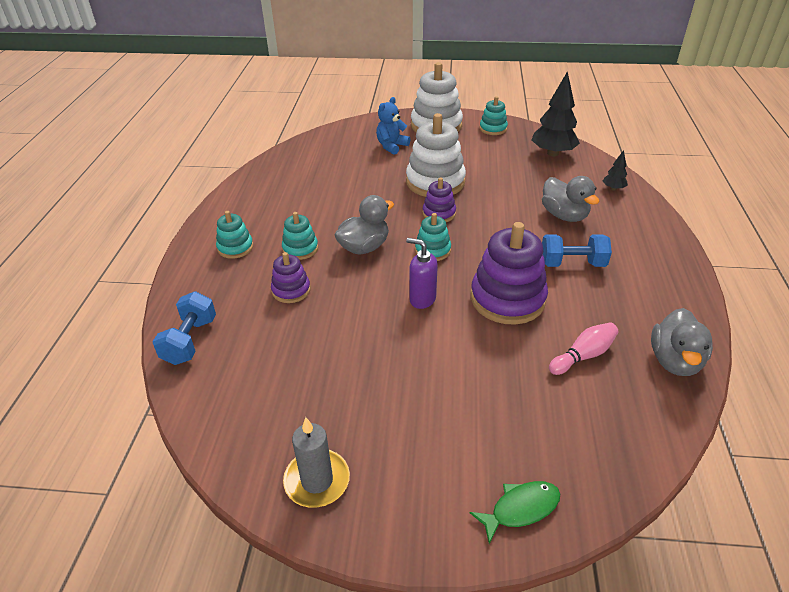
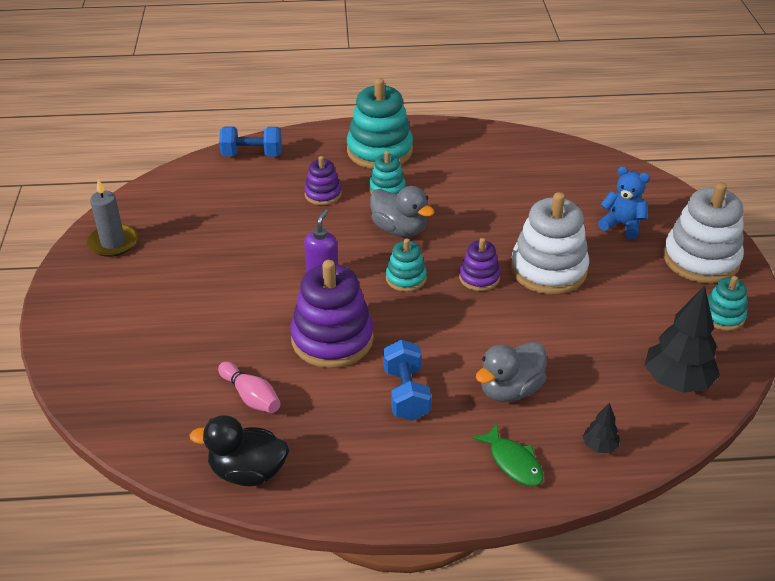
camera: 80 degrees right, 0 degrees up
(235, 247) = (379, 151): turquoise stacking toy -> turquoise stacking toy, size x1.89
(520, 509) = (78, 351): green fish -> green fish (513, 462)
(674, 361) = (248, 472): grey duck -> black duck

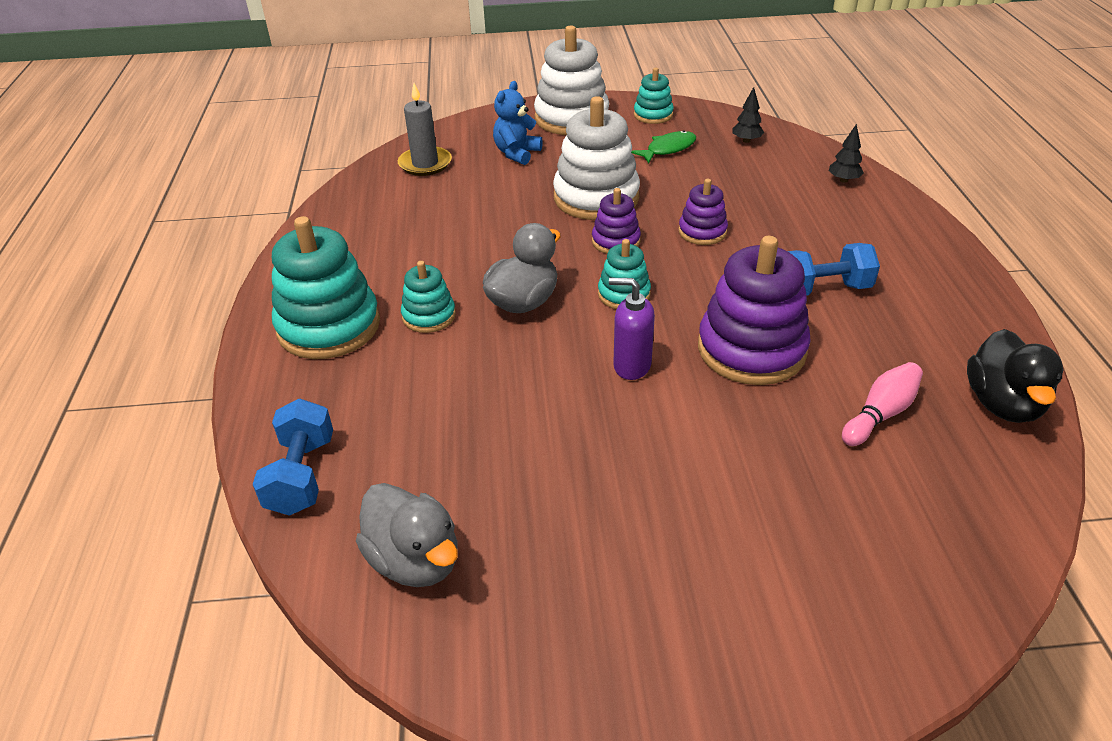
camera: 90 degrees left, 0 degrees up
(113, 243) = (563, 654): grey candle -> grey candle (425, 164)
(323, 194) = (434, 378): purple stacking toy -> purple stacking toy (702, 232)
(510, 389) = (790, 224): grey duck -> grey duck (415, 560)
(513, 462) = (886, 224): green fish -> green fish (668, 149)
(677, 381) = (746, 141): black tree -> black tree, size x0.48

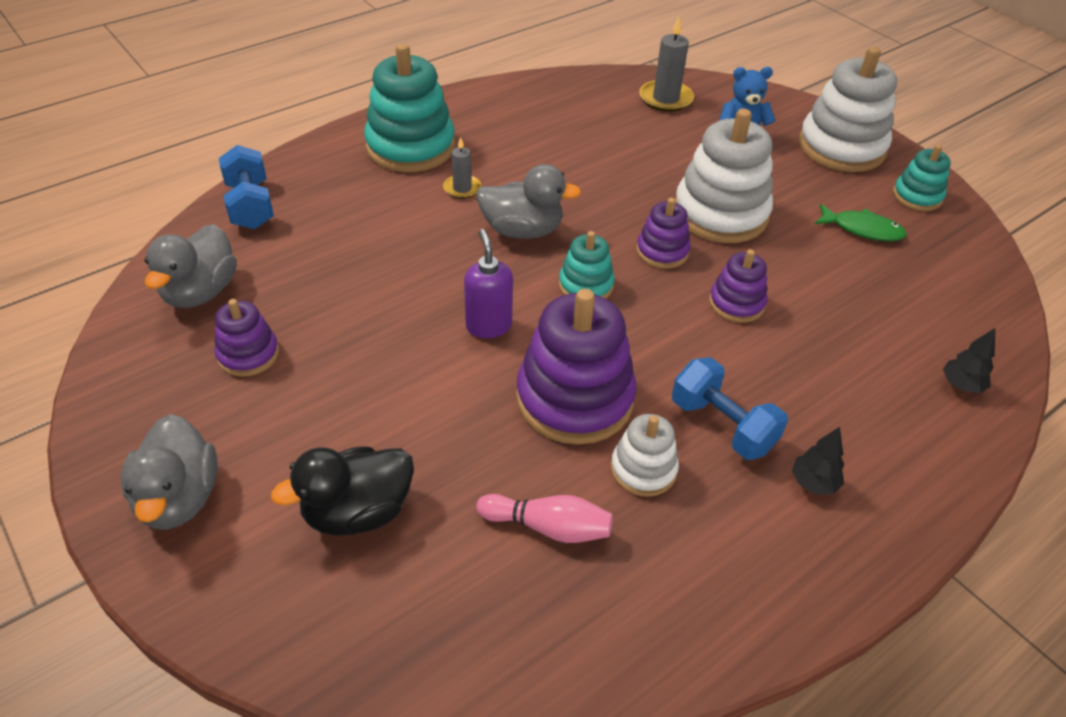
camera: 55 degrees right, 5 degrees up
(301, 475) = (250, 206): blue dumbbell -> blue dumbbell turned 75 degrees counterclockwise
(429, 316) = (462, 188): turquoise stacking toy -> grey candle
(548, 546) = (248, 354): none -> purple stacking toy
(724, 662) = (179, 498): none -> grey duck
(746, 141) = (950, 280): black tree -> black tree (813, 483)
(846, 343) = (643, 469): none -> white stacking toy
(1002, 404) = (644, 636): black duck -> black duck (358, 512)

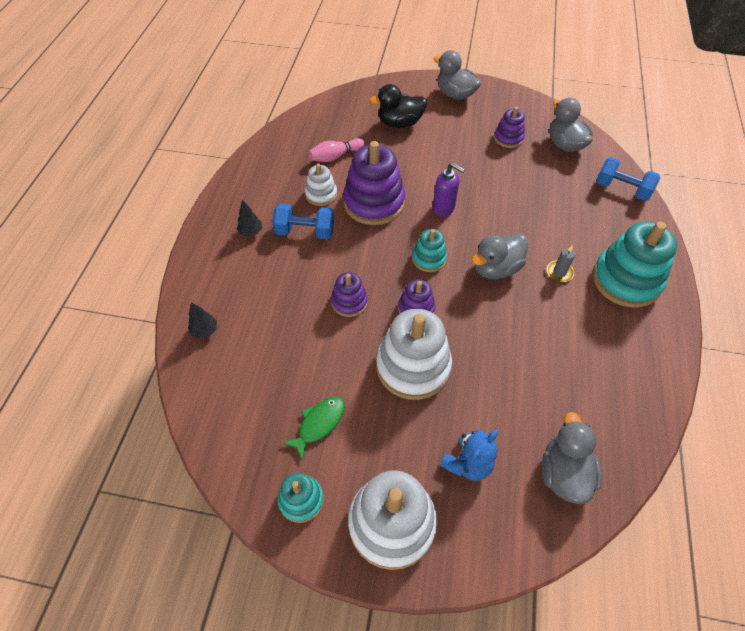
camera: 140 degrees right, 10 degrees up
(358, 512) = (399, 123): black duck -> black duck turned 120 degrees counterclockwise
(665, 99) = (563, 473): grey candle -> grey duck
(862, 229) = (319, 424): green fish -> green fish turned 150 degrees clockwise

